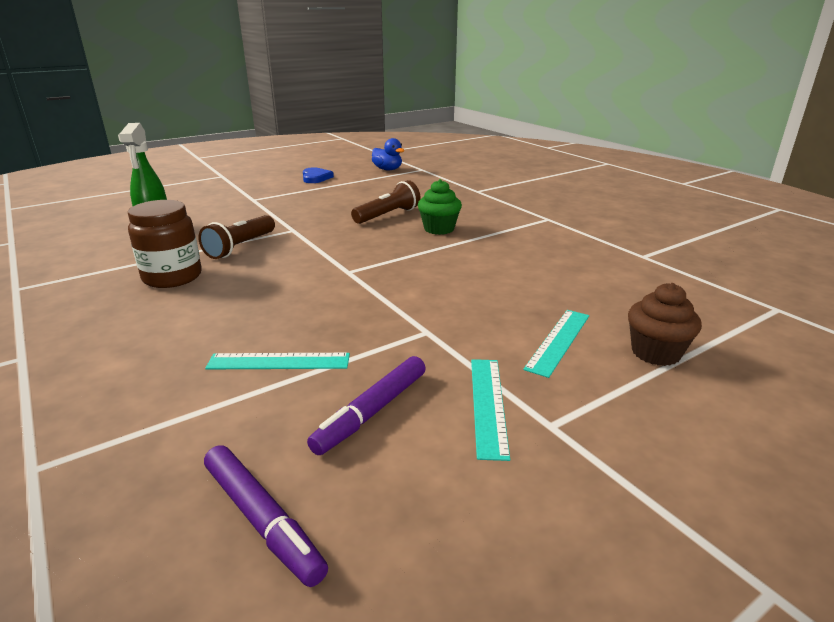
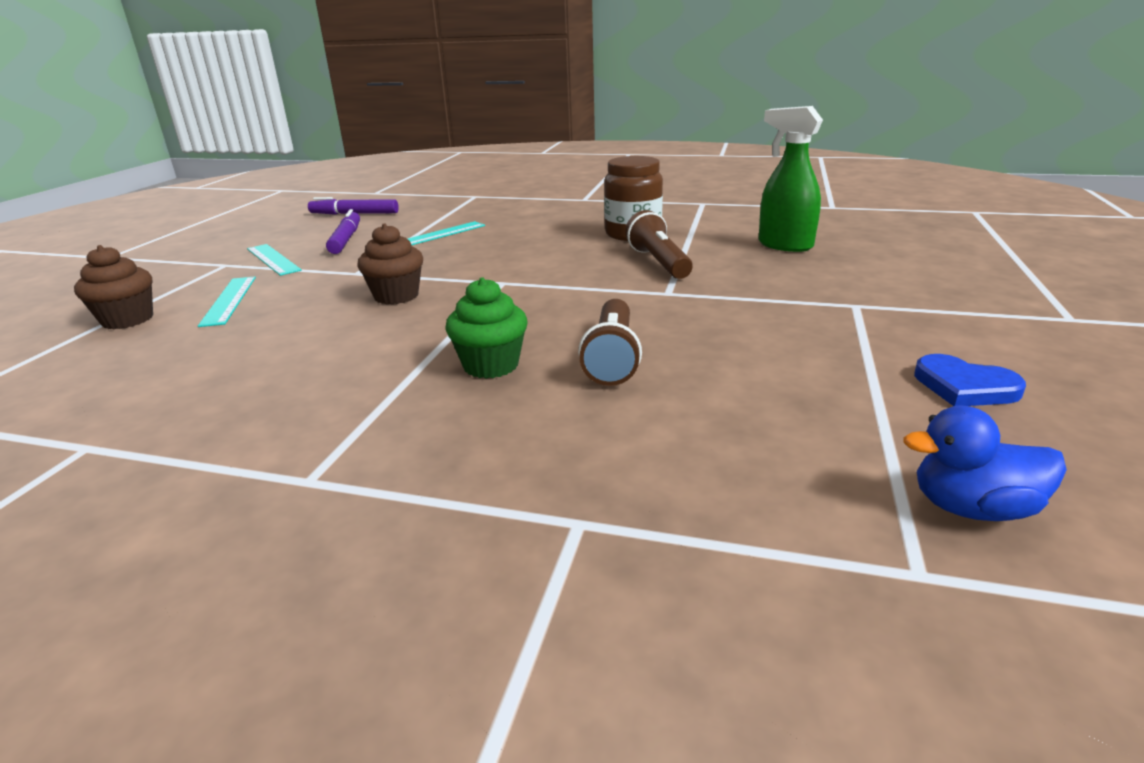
camera: 140 degrees right, 0 degrees up
(427, 288) = (396, 296): none -> brown cupcake

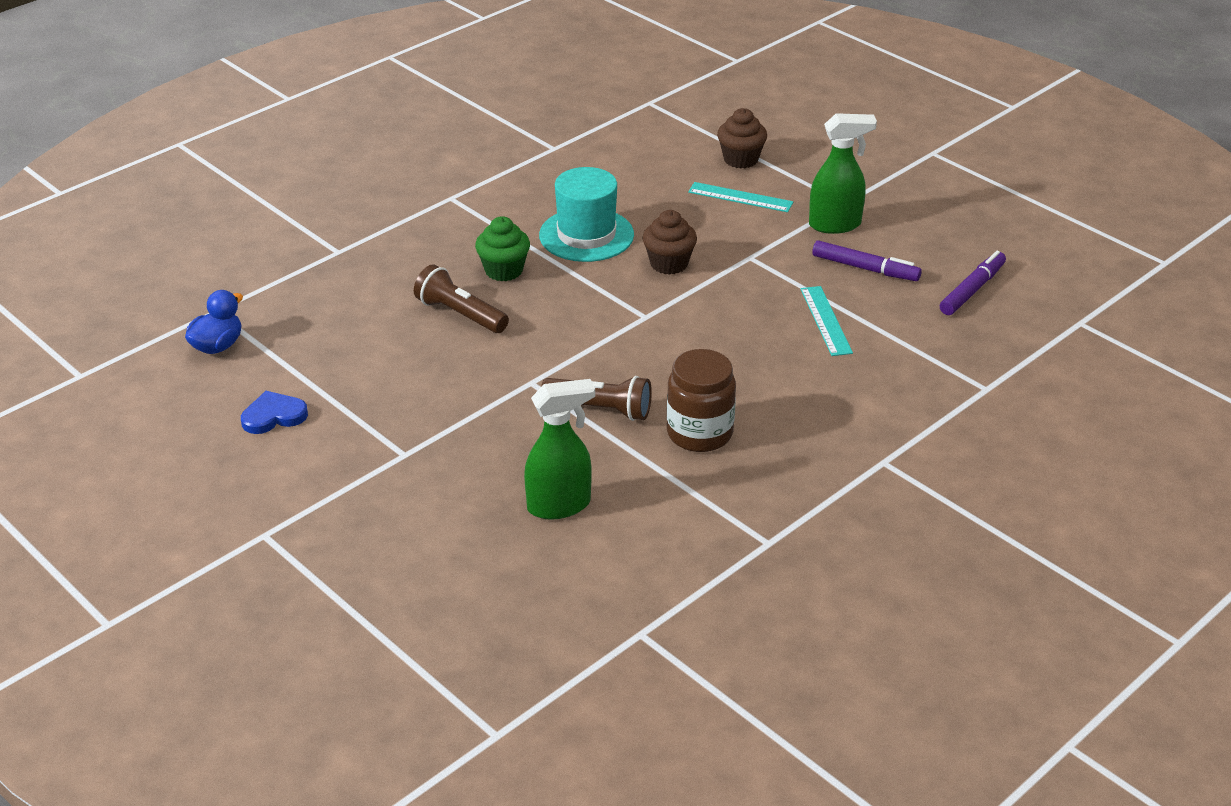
camera: 120 degrees right, 10 degrees up
(273, 259) = (835, 225): turquoise ruler -> green spray bottle
(364, 346) = (586, 235): none -> turquoise hat

